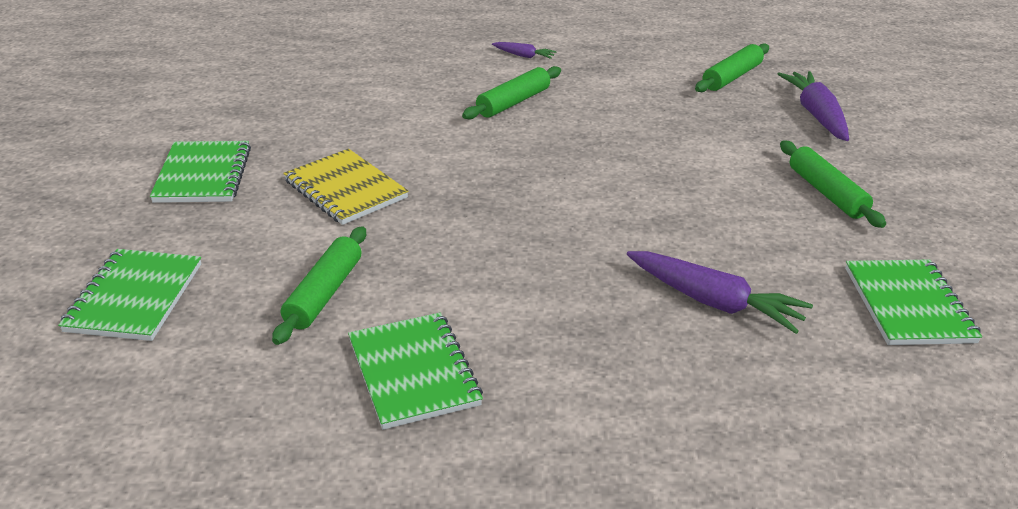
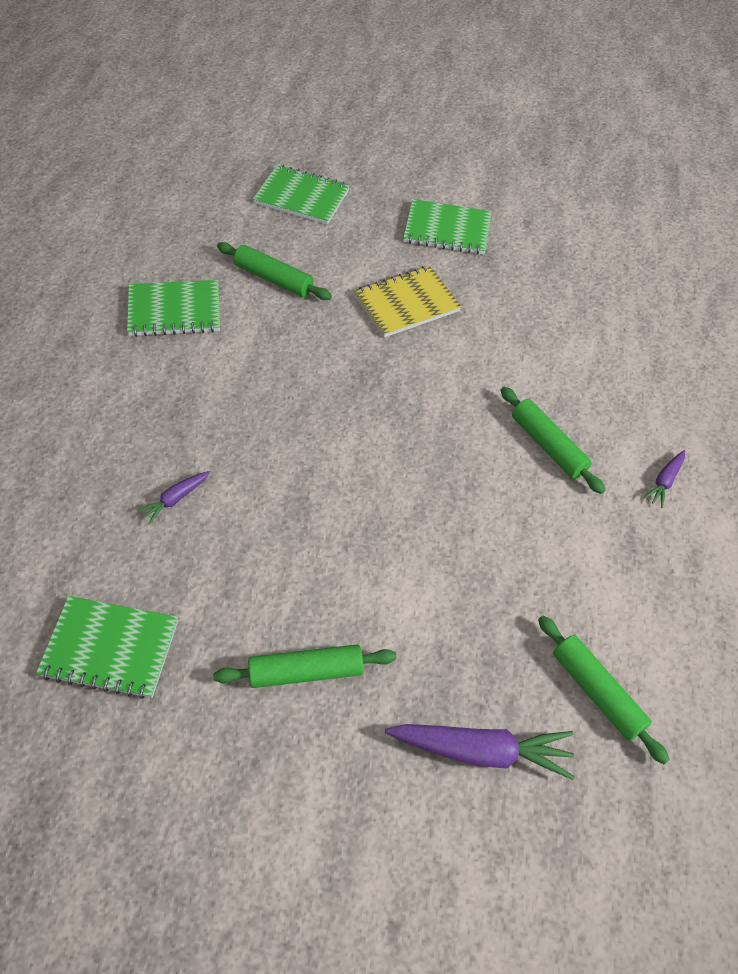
camera: 100 degrees right, 20 degrees up
(713, 302) = (175, 499): purple carrot -> purple carrot, size x0.51

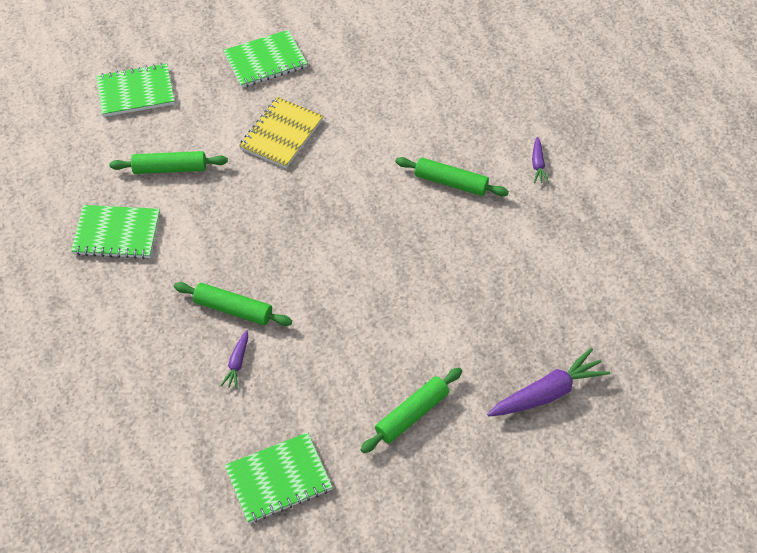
camera: 30 degrees left, 0 degrees up
(174, 310) = (117, 233): green notebook -> green notebook turned 45 degrees clockwise
(596, 692) = (587, 318): green rolling pin -> green rolling pin (233, 309)

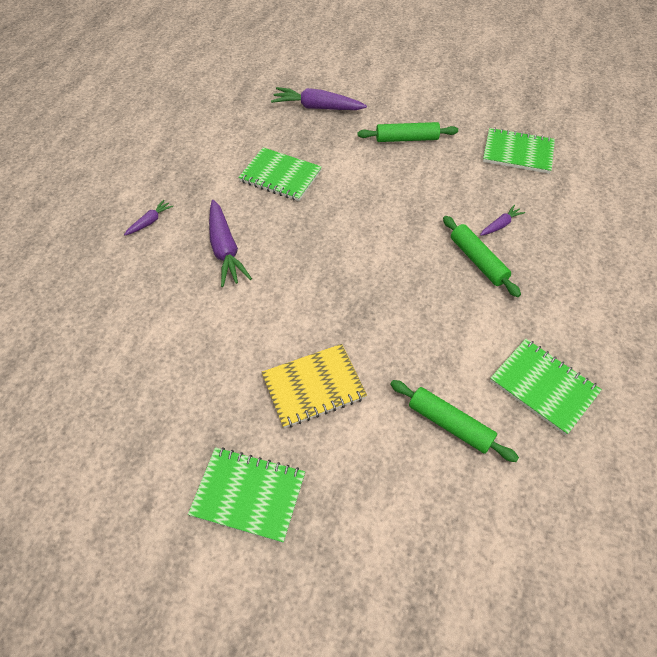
camera: 140 degrees left, 0 degrees up
(136, 92) = (425, 563): green notebook -> green notebook (280, 176)
(451, 182) = (225, 249): green rolling pin -> purple carrot

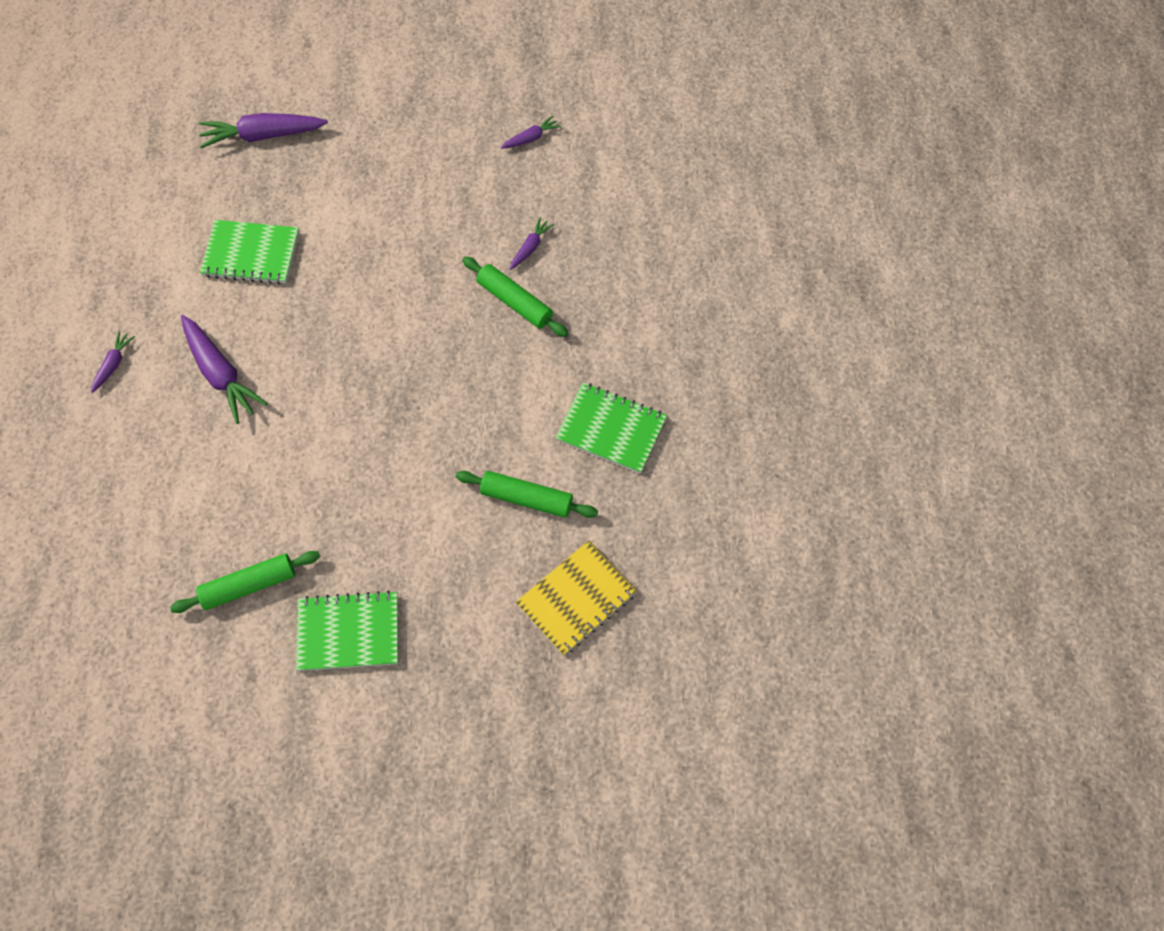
camera: 20 degrees left, 10 degrees up
(313, 387) = (377, 504): yellow notebook -> yellow notebook (576, 599)
(406, 139) = (391, 154): green rolling pin -> green rolling pin (249, 585)
(518, 153) = (531, 138): green notebook -> purple carrot

